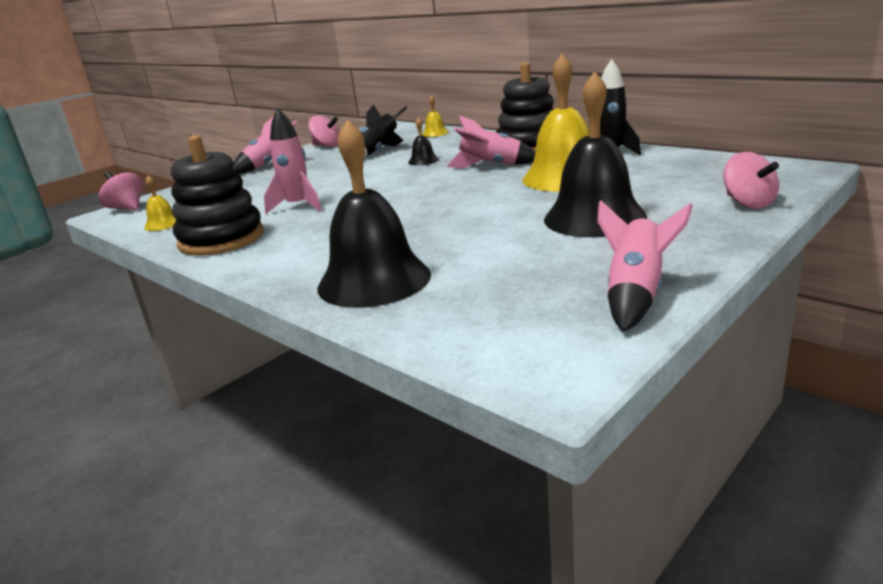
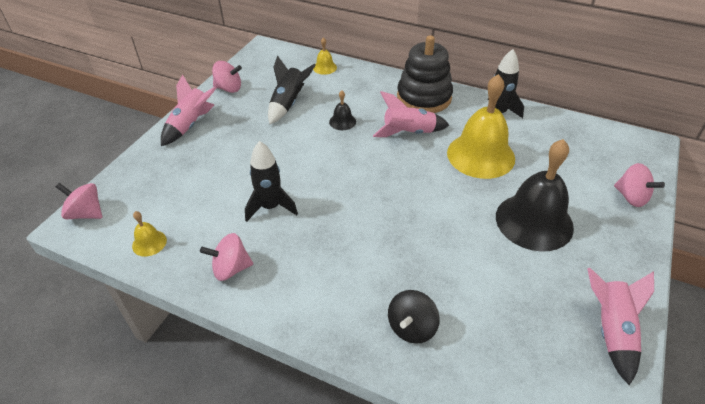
camera: 20 degrees left, 20 degrees up
(221, 239) = (231, 268): black stacking toy -> pink spinning top
(298, 206) = (270, 207): pink rocket -> black rocket
(374, 280) = (411, 327): black bell -> black spinning top

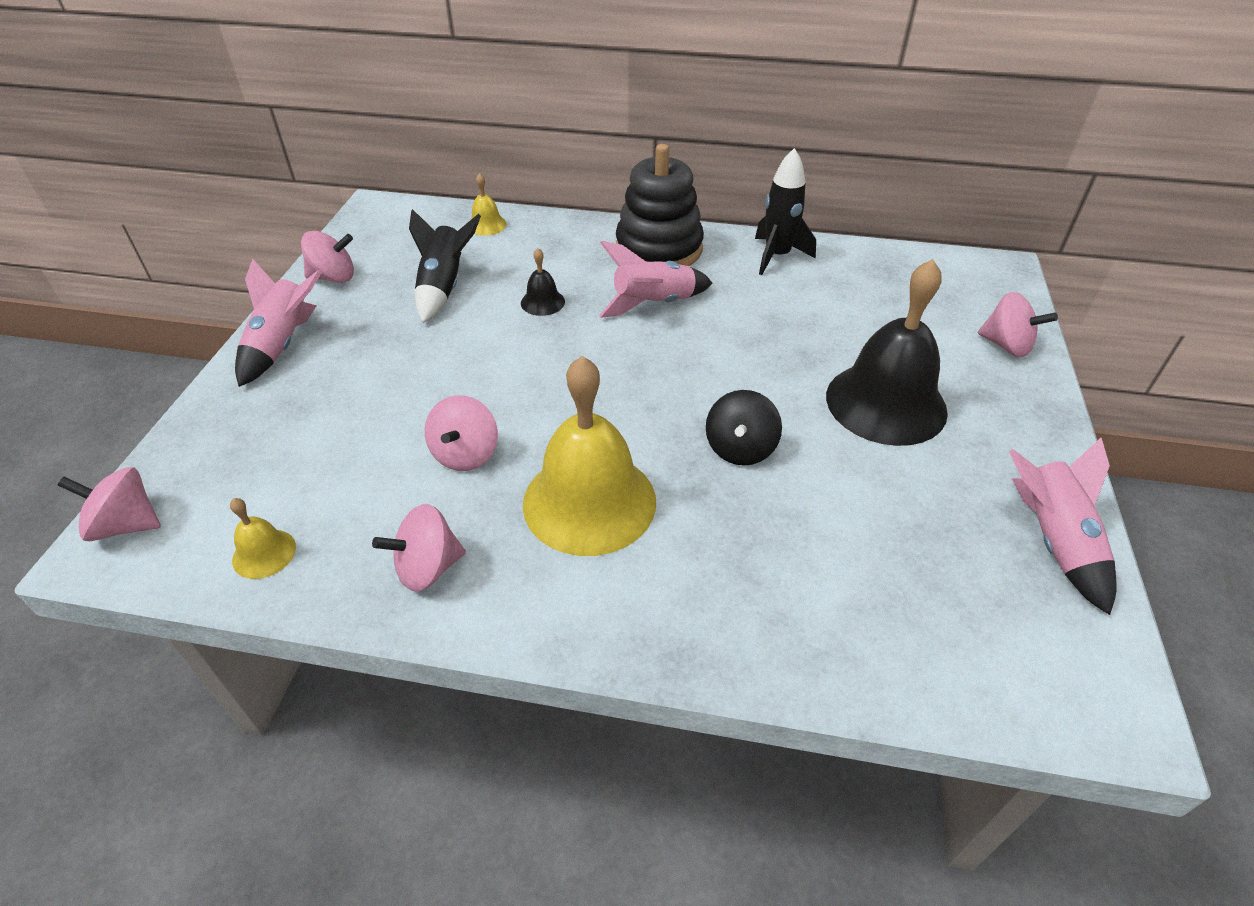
camera: 15 degrees left, 0 degrees up
(270, 207) = (466, 454): black rocket -> pink spinning top
(411, 327) = (761, 600): black spinning top -> black spinning top (740, 448)
(480, 155) = (773, 320): yellow bell -> yellow bell (589, 501)

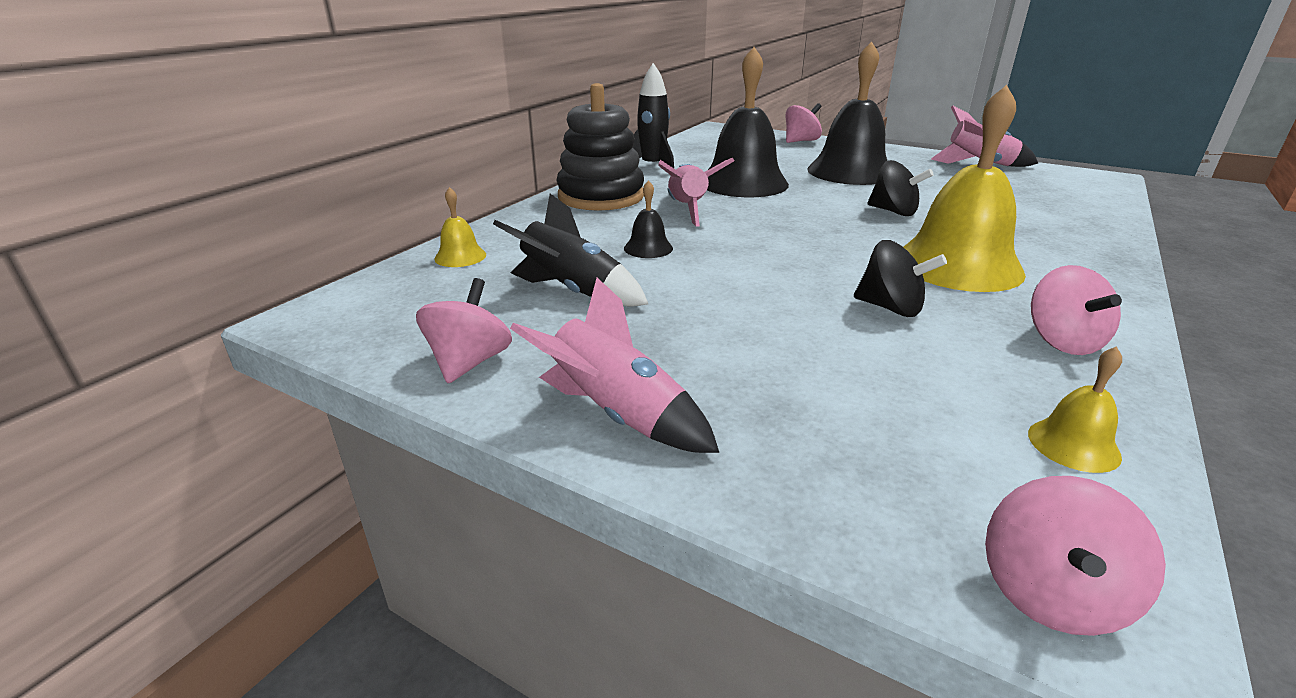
camera: 70 degrees left, 15 degrees down
(466, 454) = (890, 308): pink spinning top -> black spinning top
(768, 324) = (743, 183): none -> black bell

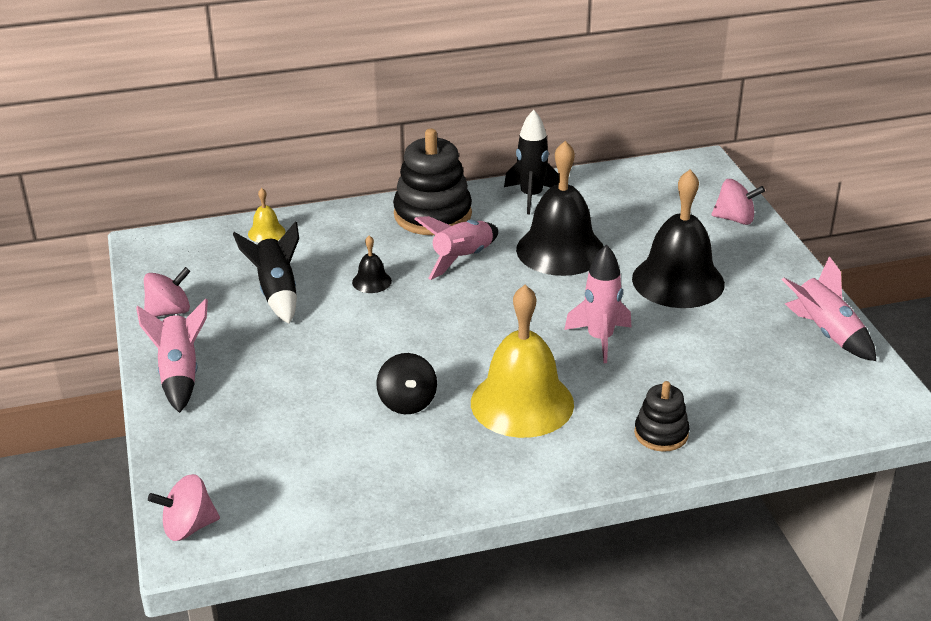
camera: 45 degrees right, 5 degrees up
(893, 211) = (600, 339): black spinning top -> pink rocket
(1062, 341) = (444, 476): pink spinning top -> none
(1069, 239) = (661, 434): none -> black stacking toy
(1073, 445) = (316, 507): yellow bell -> none

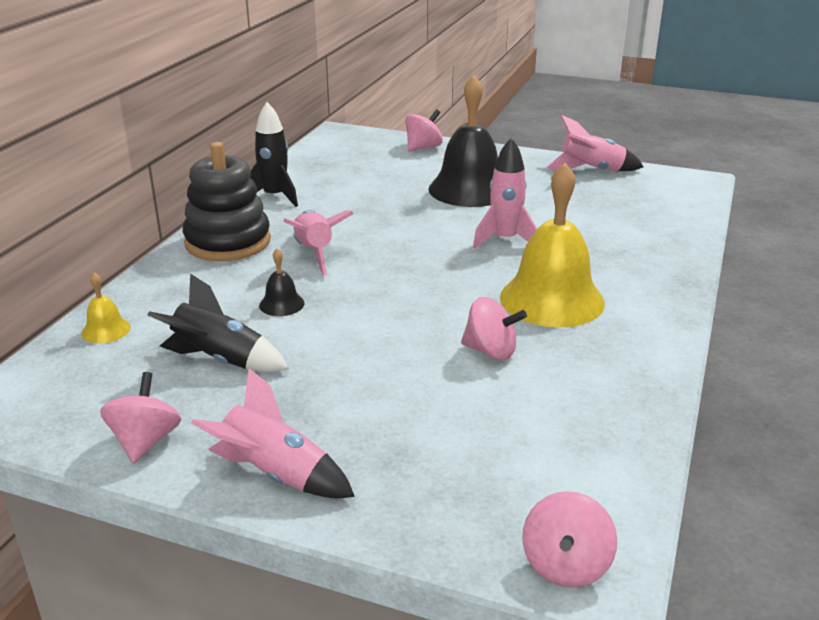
camera: 55 degrees left, 5 degrees down
(407, 402) = (491, 351): black spinning top -> pink spinning top
(560, 250) = (366, 212): black bell -> none
(661, 434) = (649, 261): black stacking toy -> none

